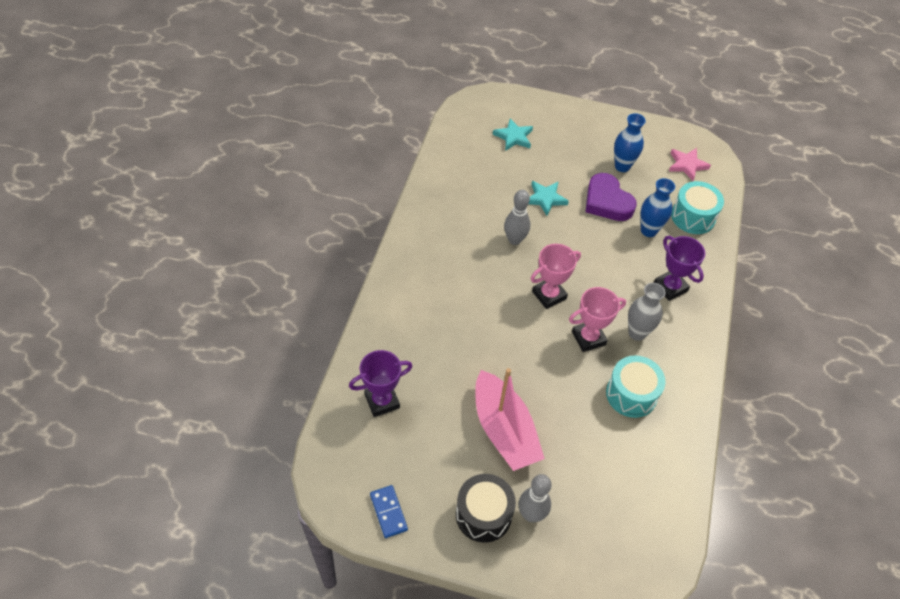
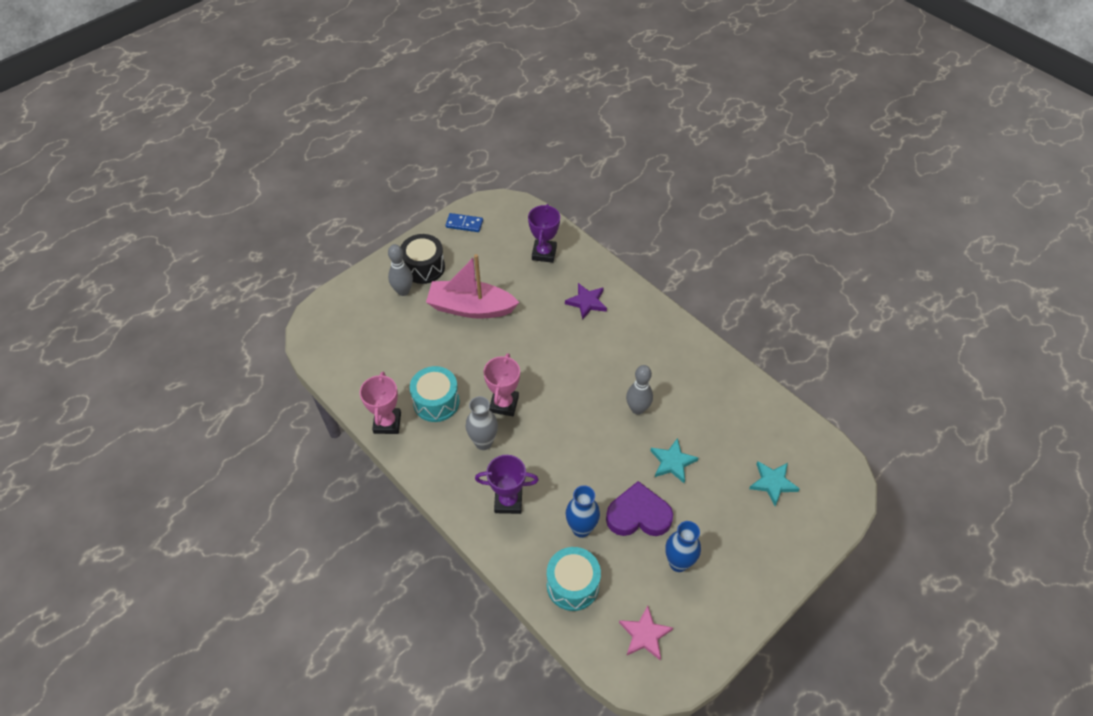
camera: 125 degrees right, 0 degrees up
(424, 329) = (587, 302): none -> purple star
(549, 295) = (563, 401): pink trophy -> pink trophy (387, 423)

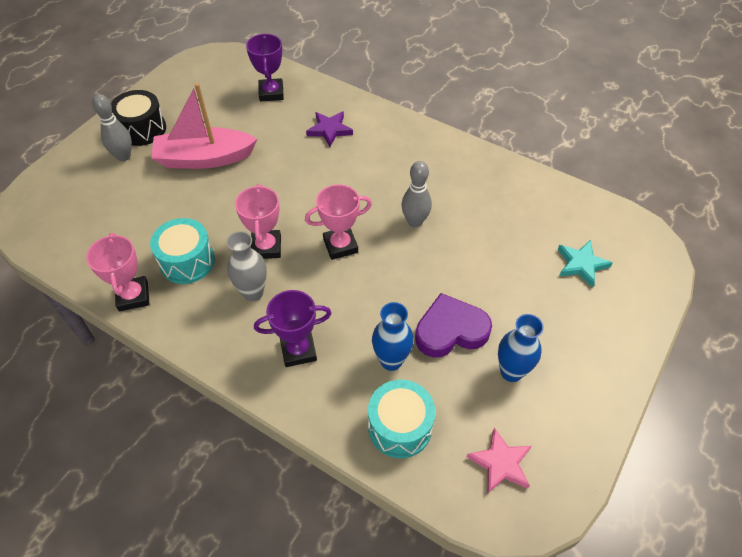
camera: 15 degrees left, 0 degrees up
(464, 224) = (178, 81): blue domino -> none
(567, 417) = (340, 245): none -> pink trophy
(672, 462) = (469, 267): turquoise star -> none

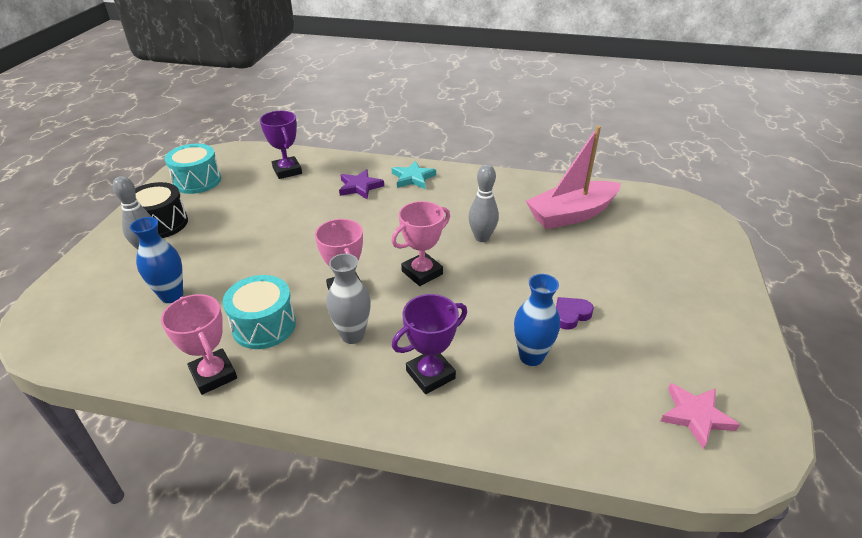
camera: 20 degrees left, 15 degrees down
(204, 158) = (242, 233): pink boat -> pink boat (571, 214)
(400, 427) = (577, 414): turquoise drum -> turquoise drum (197, 181)
(450, 330) = (571, 315): purple heart -> purple heart, size x0.54
(511, 372) = (648, 333): blue vase -> blue vase (172, 295)
(581, 264) = (647, 235): turquoise star -> turquoise star (413, 178)

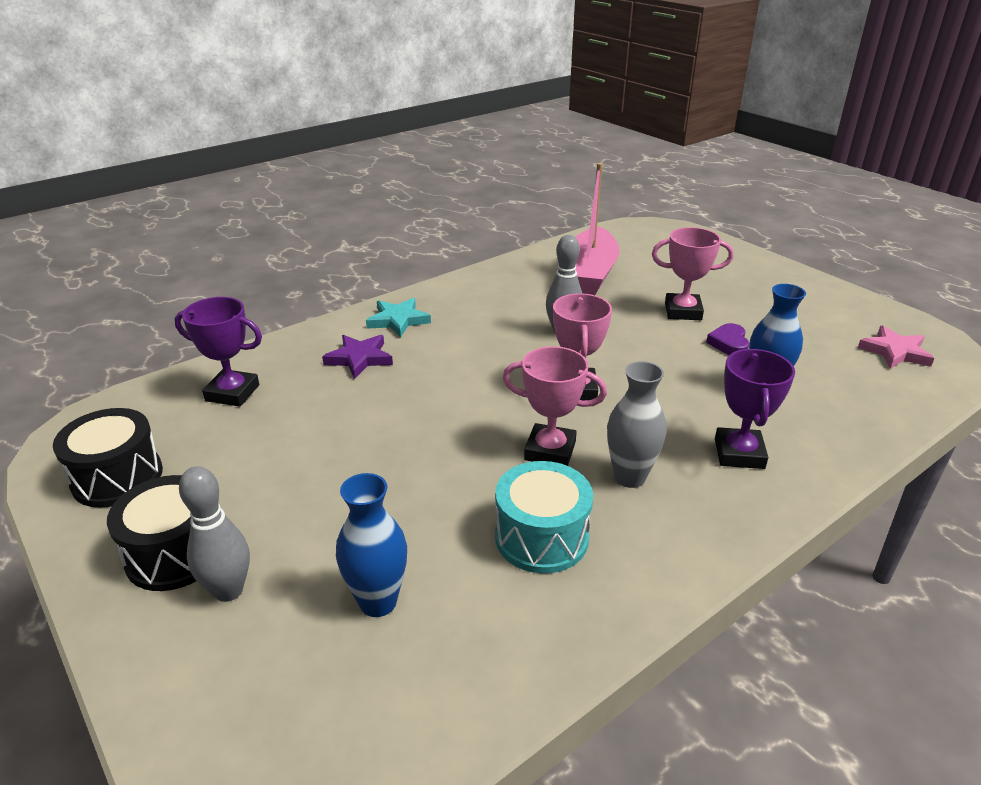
camera: 50 degrees left, 5 degrees down
(197, 181) = (117, 477): turquoise drum -> black drum
(213, 375) = (593, 617): pink trophy -> pink trophy (683, 311)

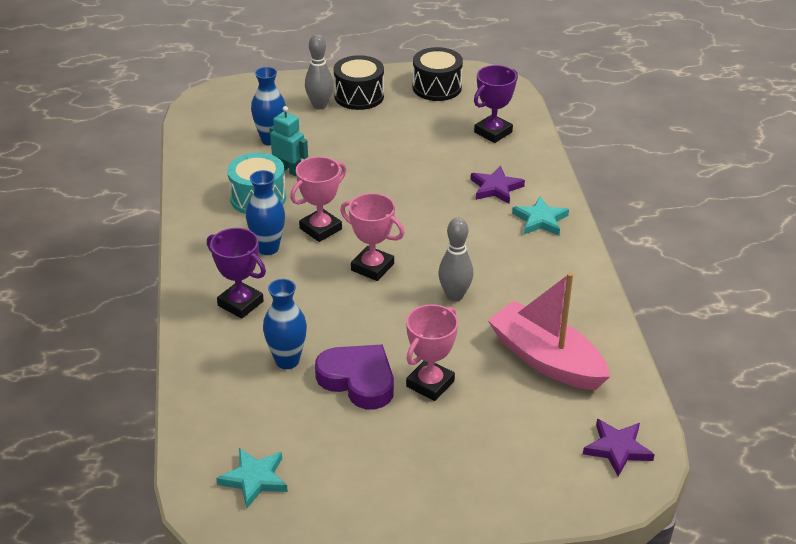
camera: 120 degrees right, 5 degrees up
(448, 537) = (289, 170): none -> turquoise robot
(629, 477) = (268, 248): grey vase -> blue vase
(640, 236) = (617, 449): none -> purple star
(729, 343) = (358, 380): purple heart -> purple heart, size x1.85
(895, 352) = (254, 479): pink star -> turquoise star

